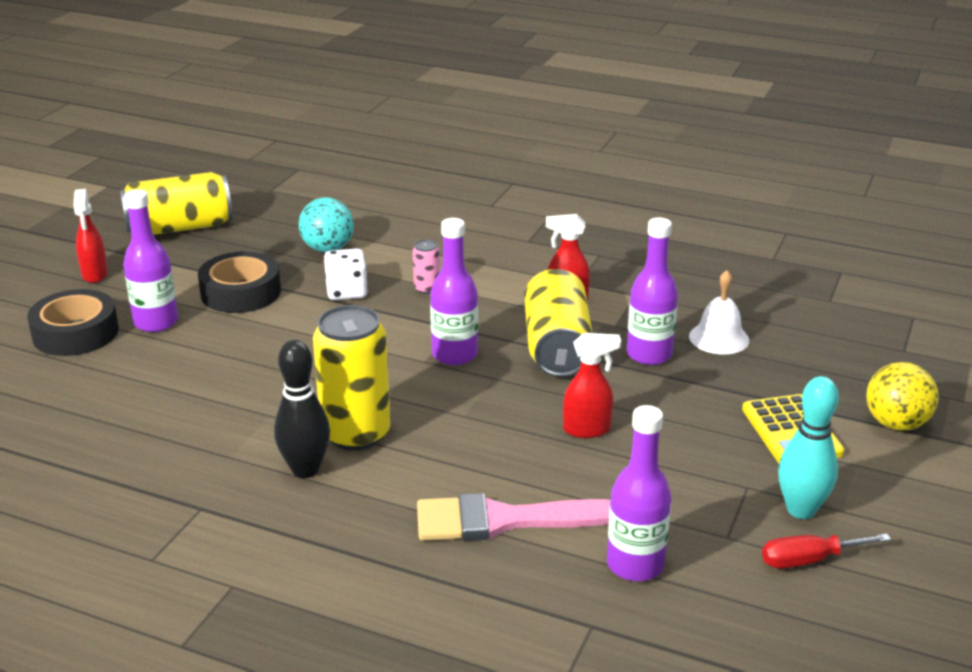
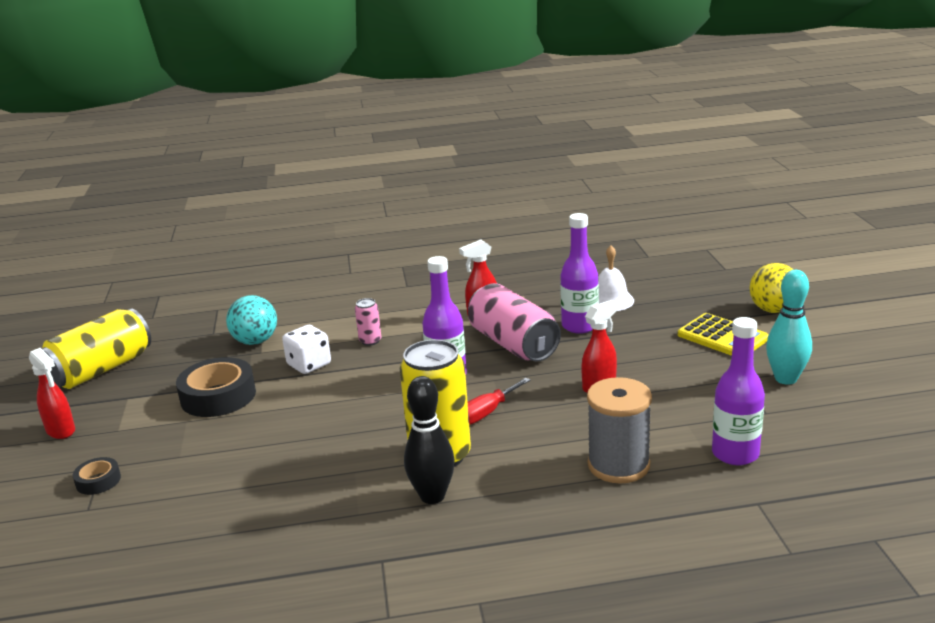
camera: 30 degrees left, 5 degrees down
(75, 333) = (98, 481): black tape -> black tape, size x0.51
(156, 322) = (168, 445): purple bottle -> none
(504, 520) = (618, 465): pink brush -> grey spool
(557, 347) = (513, 344): yellow can -> pink can
(809, 560) = (827, 405): red screwdriver -> red screwdriver (486, 413)

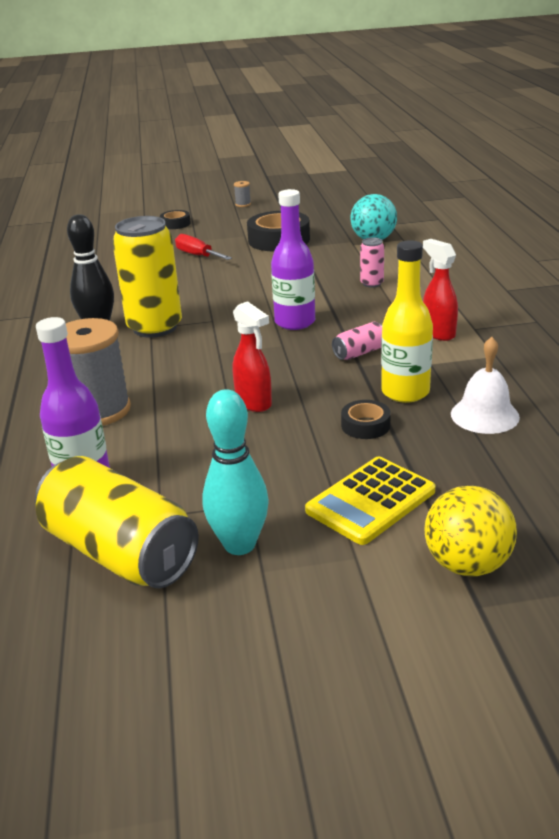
camera: 90 degrees right, 5 degrees up
(61, 431) = (243, 204): red spray bottle -> grey spool
(101, 369) = (329, 200): yellow can -> yellow can (120, 552)
(309, 365) = (326, 264): white dice -> none
(486, 413) = (218, 344): red screwdriver -> red screwdriver (197, 255)
(513, 344) = (360, 353): pink can -> pink can, size x0.45
(580, 326) = (405, 392): purple bottle -> yellow bottle
(629, 340) = (365, 425): none -> black tape

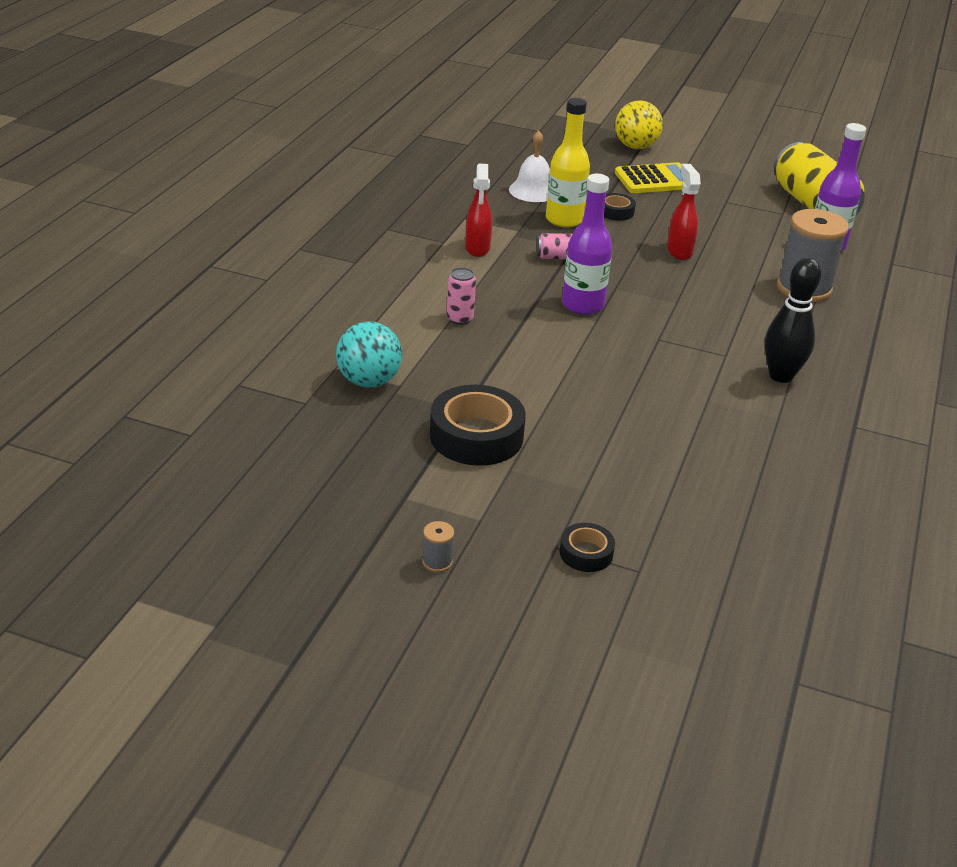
camera: 155 degrees left, 5 degrees up
(155, 327) = (721, 353): yellow can -> none
(197, 255) = (605, 451): red screwdriver -> none
(239, 544) = (744, 187): turquoise bowling pin -> none

